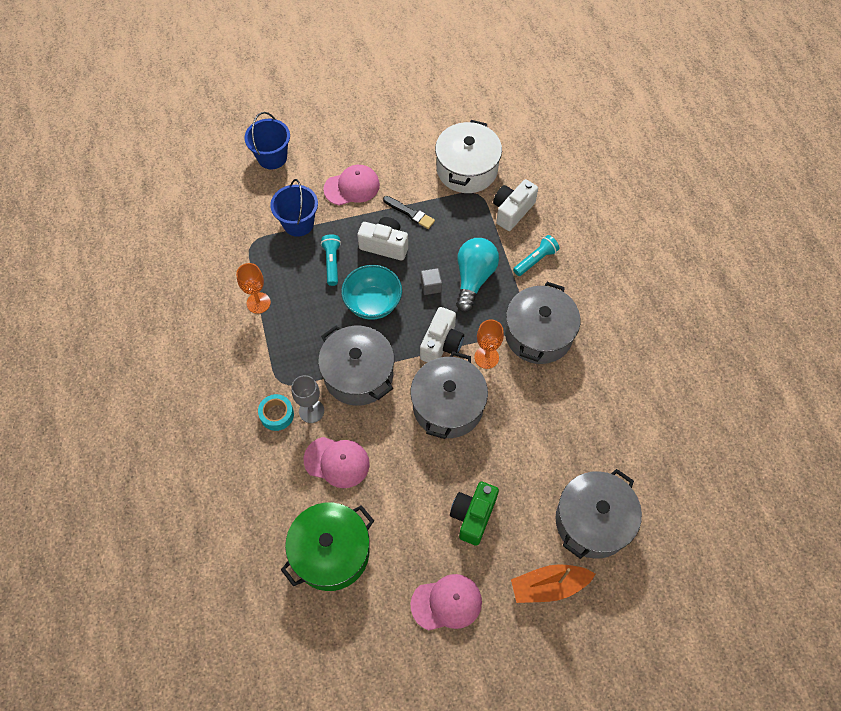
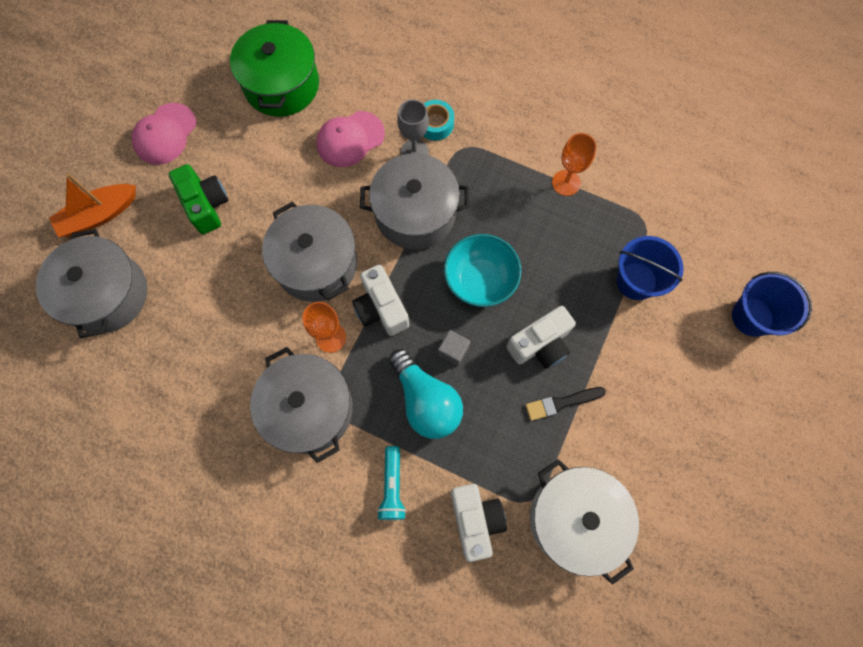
camera: 130 degrees right, 10 degrees up
(332, 263) = (559, 278): turquoise flashlight -> none
(352, 187) = (646, 369): pink cap -> none
(548, 586) = (99, 215): orange boat -> orange boat turned 150 degrees counterclockwise

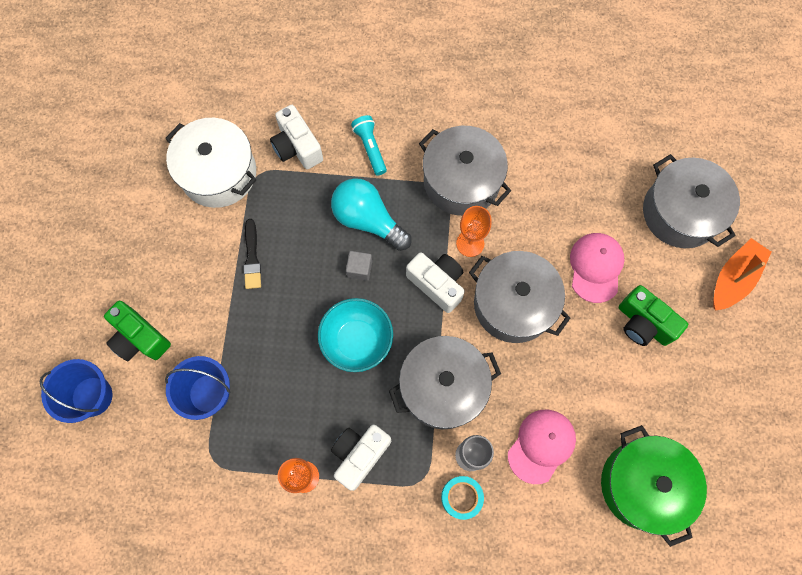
camera: 160 degrees right, 0 degrees up
(165, 134) = (726, 382): pink cap -> pink cap (596, 267)
(540, 344) = (284, 301): white camera -> white camera (359, 455)
(561, 403) = (252, 257): black brush -> black brush turned 120 degrees clockwise
(696, 357) = (140, 338): none -> green camera

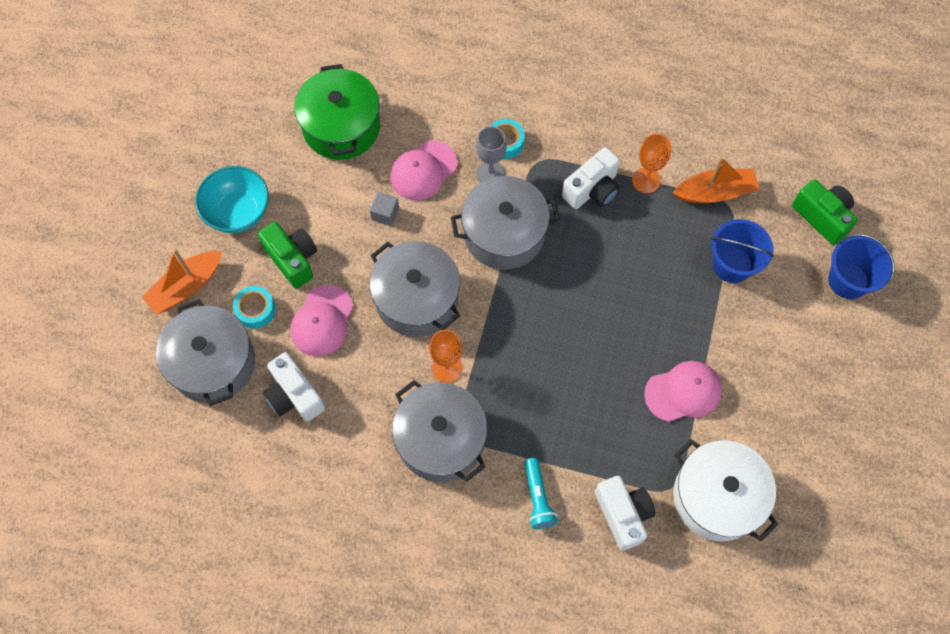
camera: 170 degrees left, 5 degrees down
(140, 338) = (802, 328): green camera -> green camera (822, 217)
(229, 475) = (715, 192): none -> orange boat
(252, 257) = (683, 392): black brush -> pink cap
(357, 341) = (581, 289): turquoise bowl -> turquoise bowl (238, 212)
(359, 269) = (569, 360): grey cube -> grey cube (385, 214)
(368, 220) = (553, 412): turquoise light bulb -> none
(437, 284) = (490, 331): white camera -> white camera (294, 395)
(661, 267) = (255, 310): none -> turquoise tape

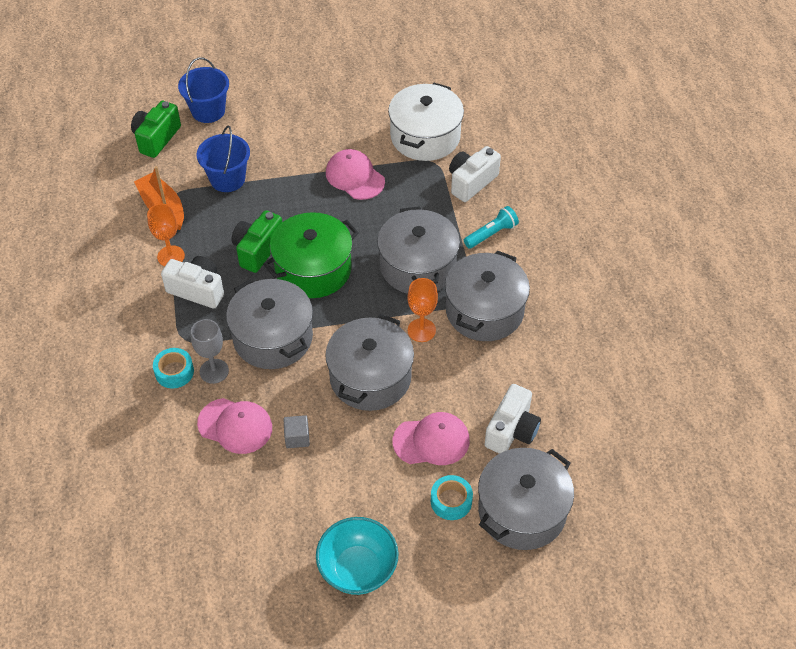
camera: 115 degrees left, 15 degrees down
(186, 286) = (461, 575): orange boat -> none
(293, 259) = (383, 494): green camera -> green camera (257, 250)
(341, 127) = (215, 520): green pot -> green pot (313, 269)
(529, 401) = (418, 266): none -> grey pot

